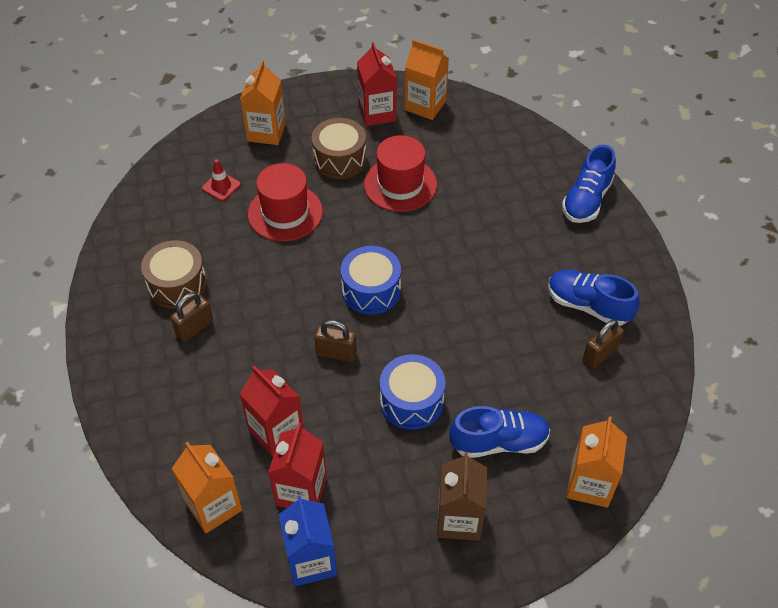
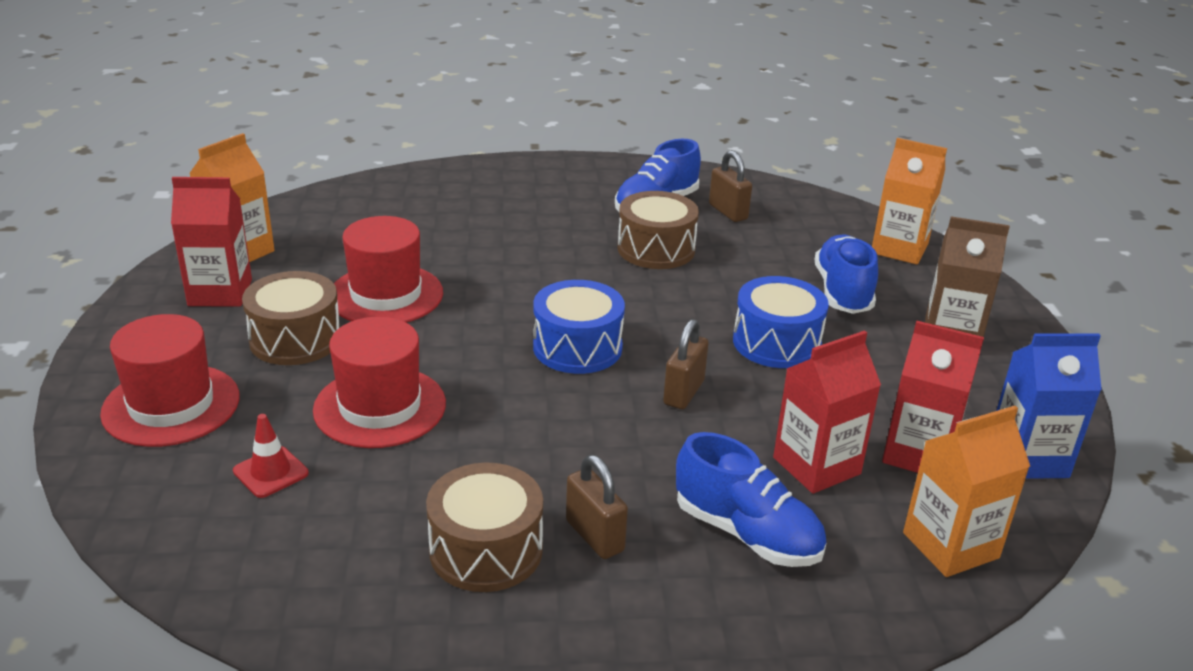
camera: 80 degrees left, 20 degrees down
(266, 132) = (171, 405): orange carton -> red hat
(517, 315) = (656, 249): none -> brown drum
(586, 200) = (494, 177): blue shoe -> blue shoe (747, 533)

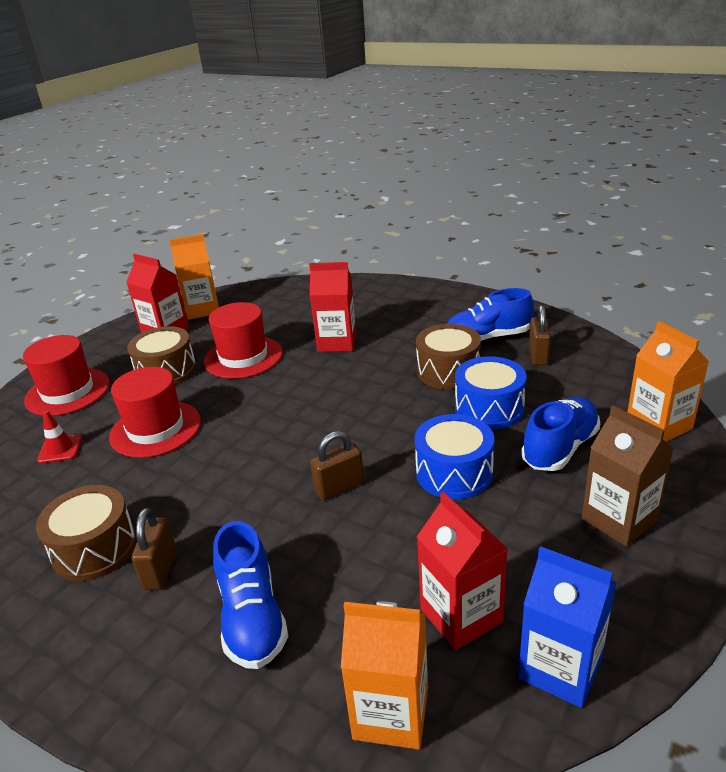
camera: 40 degrees right, 0 degrees up
(577, 347) = (310, 428): blue drum -> blue drum (489, 408)
(816, 466) = (365, 587): red carton -> red carton (337, 342)

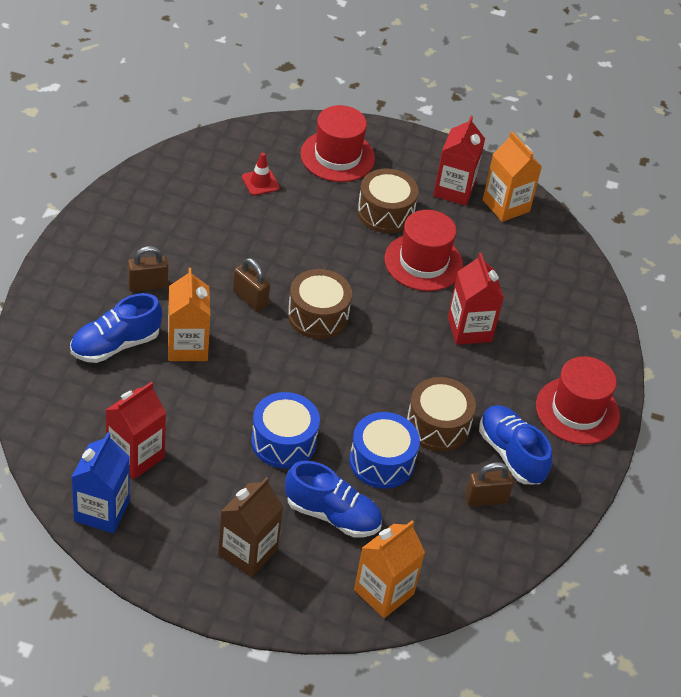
camera: 65 degrees right, 15 degrees up
(95, 548) = (160, 243): brown drum -> brown drum (318, 315)
(155, 429) = (299, 233): red hat -> red hat (577, 411)
(339, 487) = (250, 369): brown padlock -> brown padlock (250, 299)
(391, 713) = (57, 427): orange carton -> orange carton (187, 346)

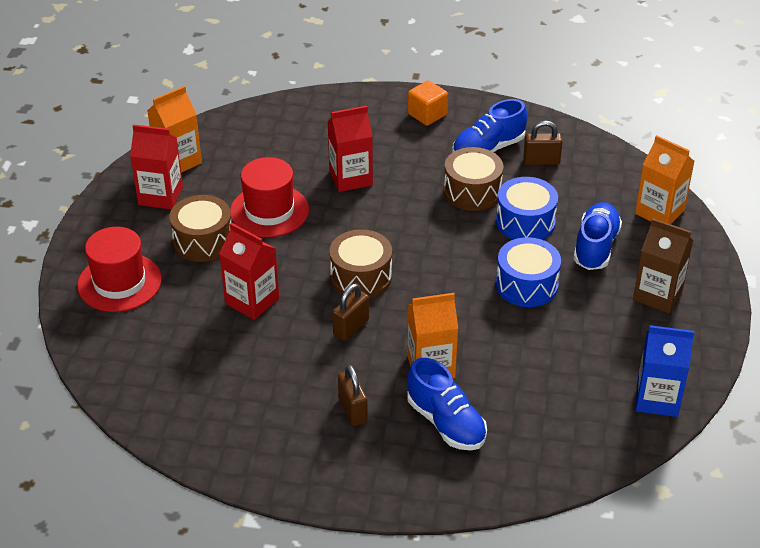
camera: 90 degrees left, 5 degrees down
(135, 456) = (584, 384): red carton -> red carton (252, 301)
(260, 182) = (171, 339): red traffic cone -> none
(486, 499) = (541, 161): brown padlock -> brown padlock turned 75 degrees counterclockwise
(577, 411) = (427, 114): red hat -> orange cube

